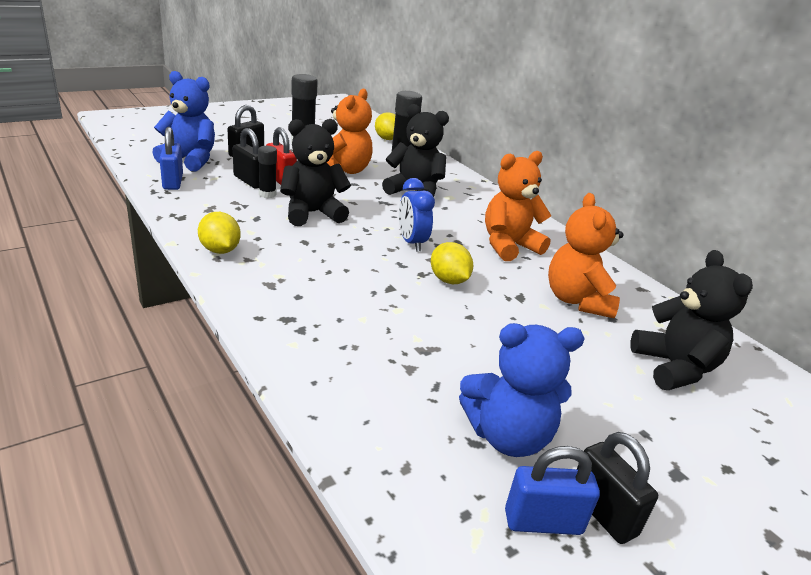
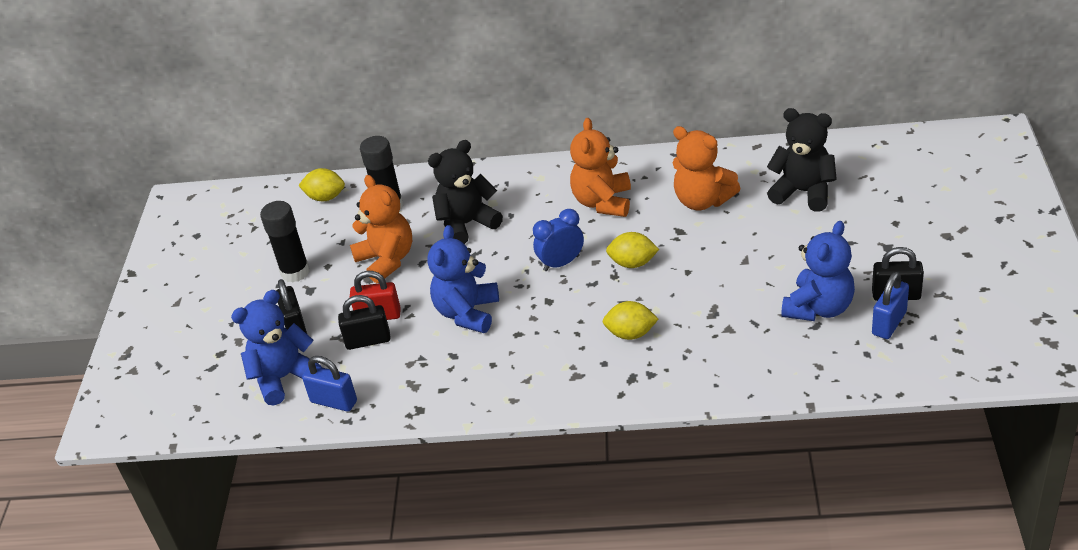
camera: 45 degrees left, 10 degrees up
(220, 250) = (501, 395): yellow lemon -> yellow lemon (631, 334)
(267, 194) = (407, 335): black glue stick -> none
(312, 213) = (467, 313): black teddy bear -> blue teddy bear
(411, 242) = (561, 263): blue clock -> blue clock turned 135 degrees clockwise

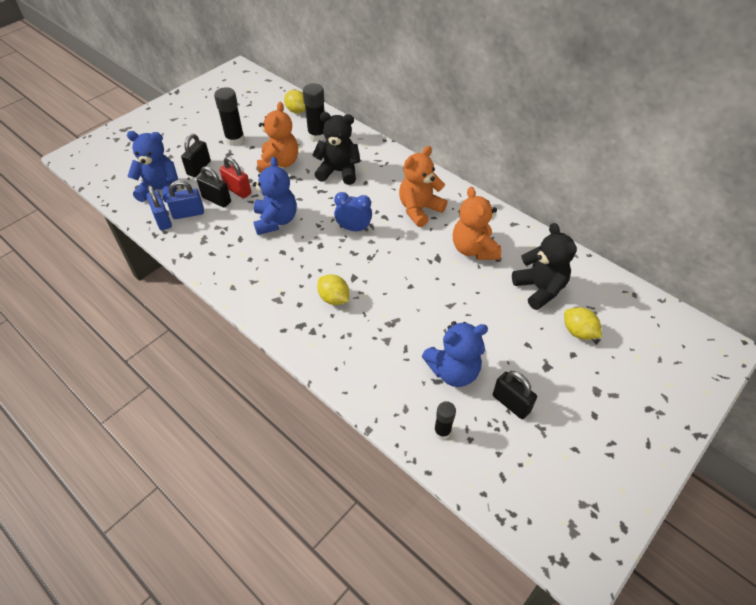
camera: 35 degrees right, 10 degrees up
(467, 313) = (276, 221): blue teddy bear -> blue teddy bear turned 120 degrees clockwise
(633, 263) = (388, 257): yellow lemon -> yellow lemon (578, 332)
(871, 357) = (442, 431): none -> black glue stick
(889, 323) = (482, 418): blue padlock -> blue padlock (188, 213)

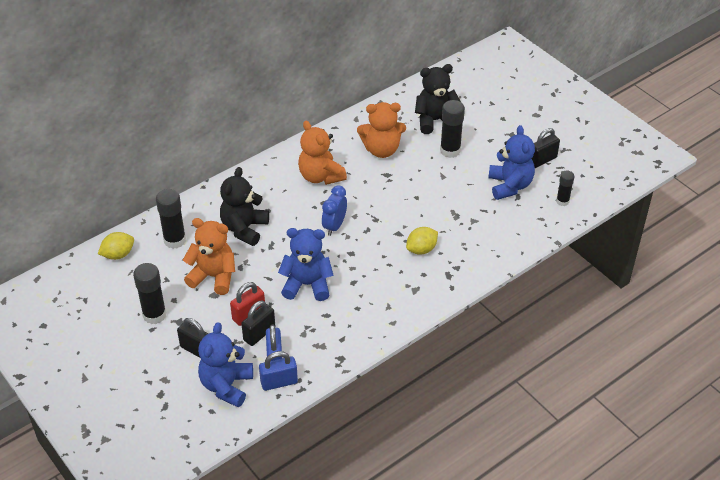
camera: 80 degrees left, 5 degrees down
(494, 307) = (450, 150): none -> black glue stick
(578, 332) = (482, 110): yellow lemon -> none

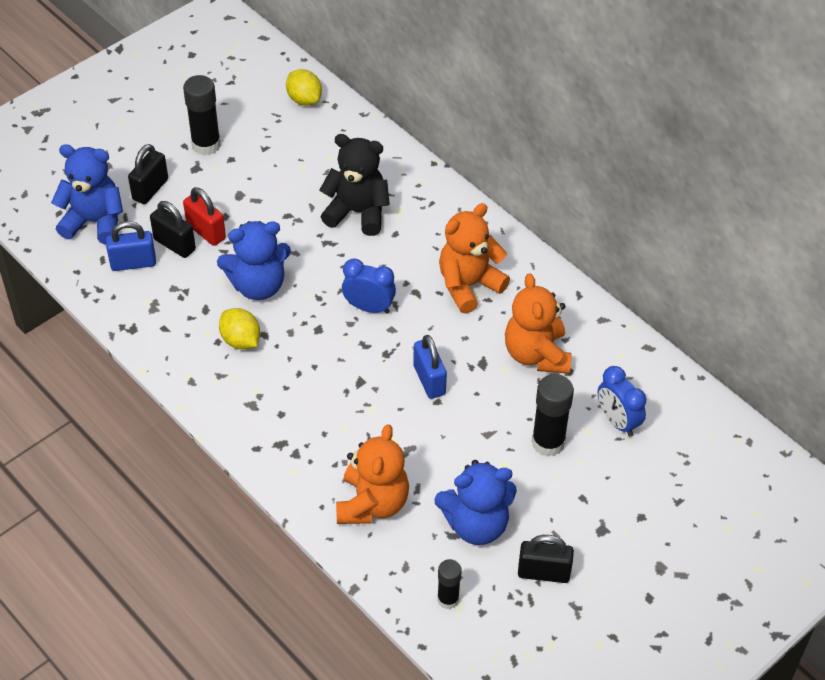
camera: 85 degrees right, 5 degrees up
(175, 240) = (331, 147): black glue stick -> none
(213, 276) = (270, 191): orange teddy bear -> orange teddy bear (372, 503)
(279, 382) = (96, 270): blue padlock -> blue padlock (429, 380)
(307, 285) = (258, 285): blue teddy bear -> blue teddy bear turned 75 degrees clockwise
(421, 249) = (329, 410): yellow lemon -> yellow lemon (241, 340)
(435, 120) = (617, 421): black teddy bear -> blue clock
(542, 160) = (543, 573): black padlock -> black padlock turned 45 degrees counterclockwise

